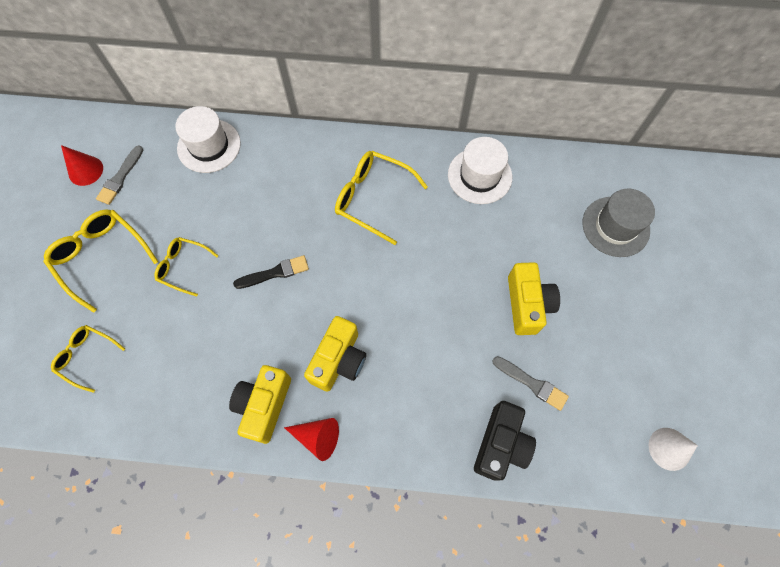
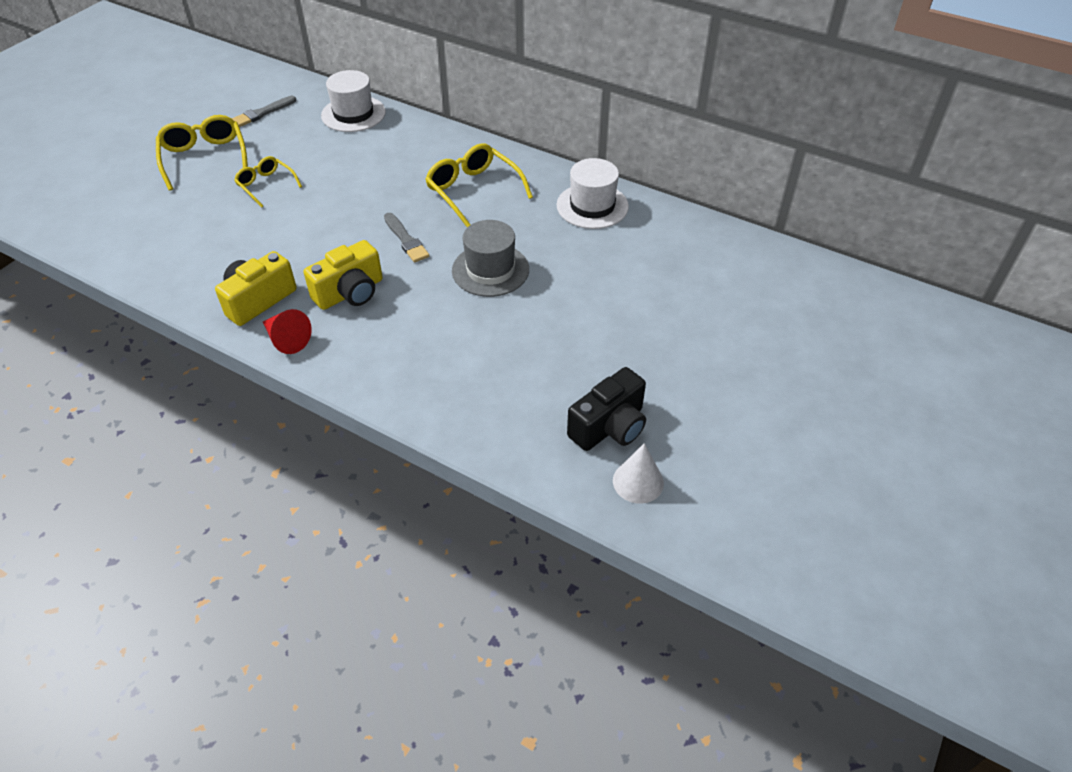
camera: 25 degrees right, 20 degrees down
(85, 170) = (238, 101): red cone -> none
(87, 357) = (139, 217): yellow glasses -> none
(275, 273) = (342, 214): black brush -> none
(500, 444) = (457, 410): black camera -> black camera (609, 427)
(527, 304) = (568, 314): yellow camera -> none
(532, 383) = (526, 375): grey brush -> grey brush (406, 240)
(615, 226) = (710, 286): grey hat -> grey hat (490, 270)

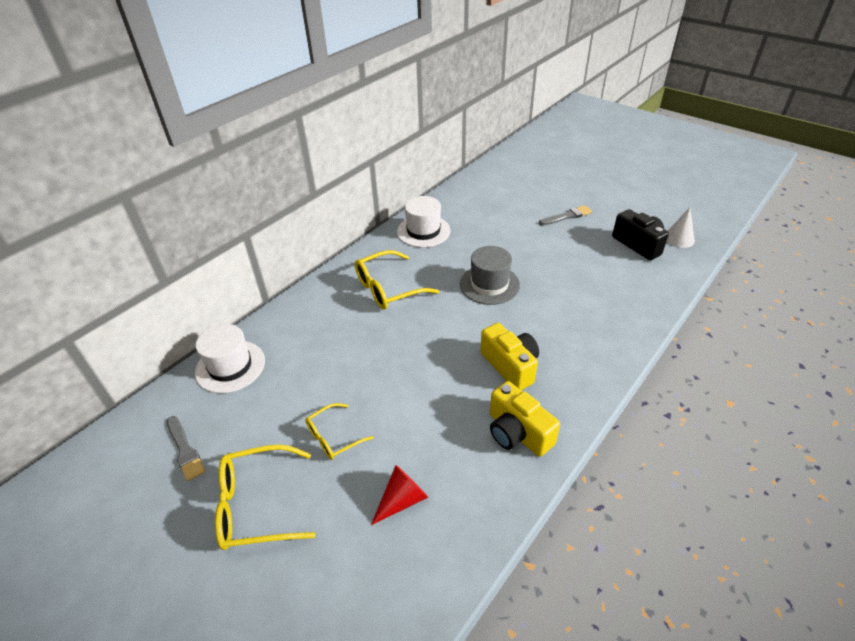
camera: 80 degrees left, 5 degrees down
(287, 339) = (569, 408): red cone -> red cone (402, 500)
(406, 240) = (445, 330): grey brush -> grey brush (567, 216)

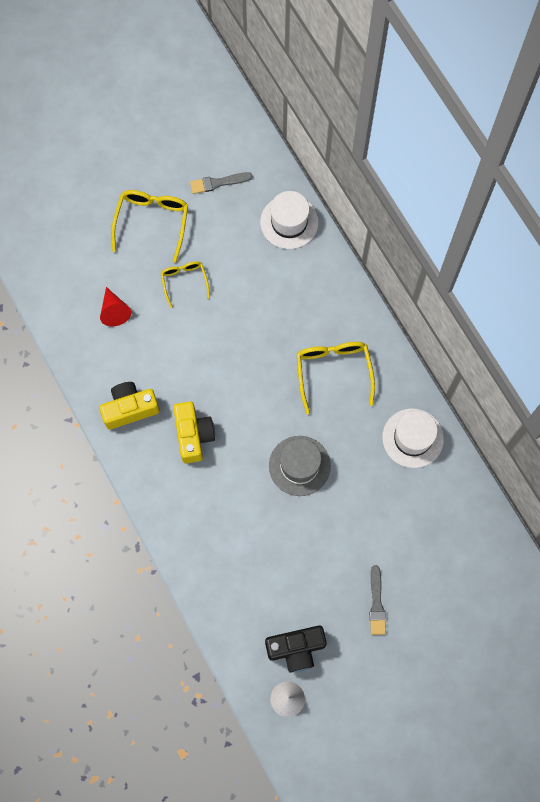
camera: 110 degrees right, 30 degrees up
(510, 366) = (193, 435): yellow camera -> yellow camera turned 90 degrees counterclockwise

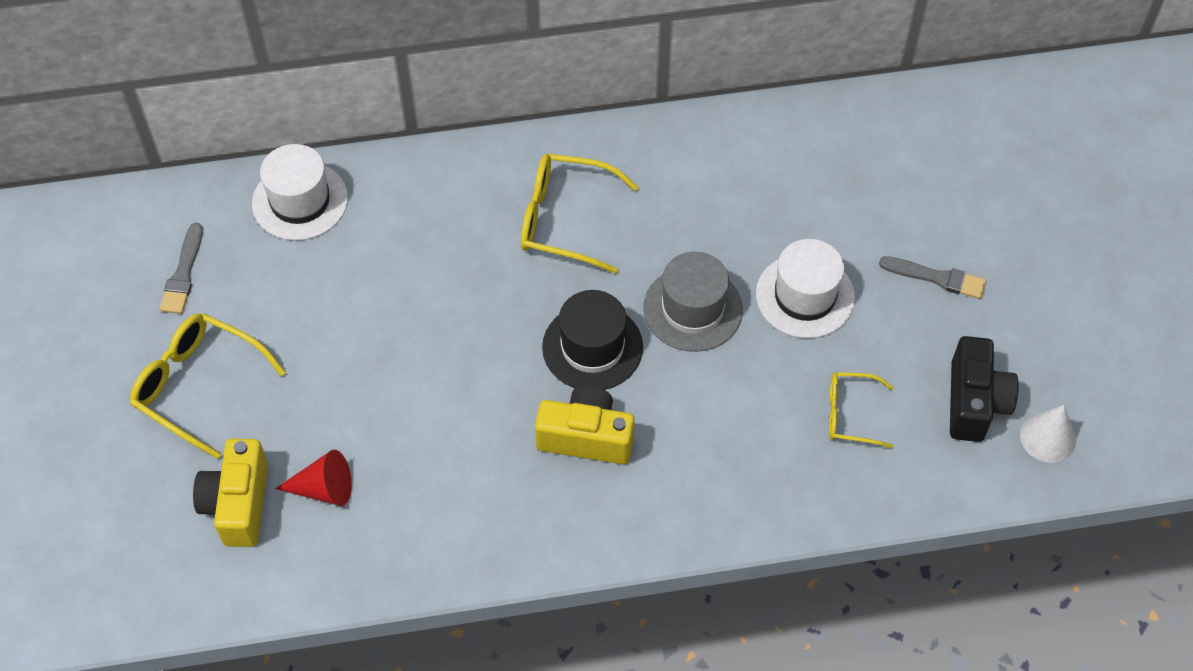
camera: 70 degrees left, 15 degrees down
(130, 409) = (503, 516): yellow camera -> yellow camera (238, 504)
(184, 281) = (324, 371): yellow glasses -> yellow glasses (850, 414)
(252, 418) = (592, 347): none -> black hat
(412, 438) = (706, 156): white hat -> white hat (805, 296)

